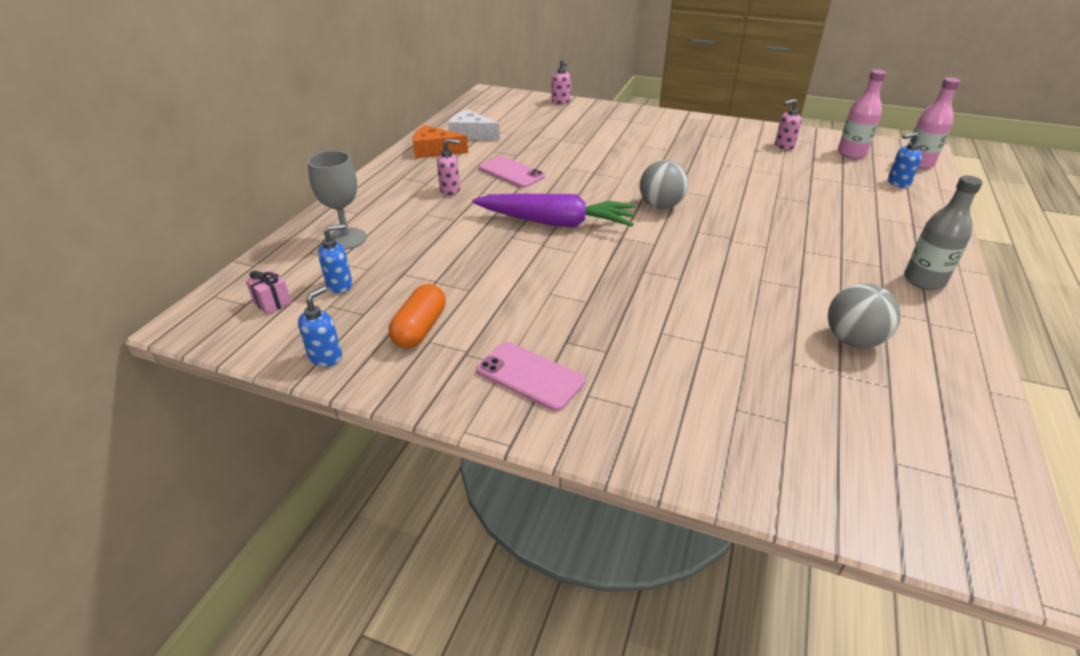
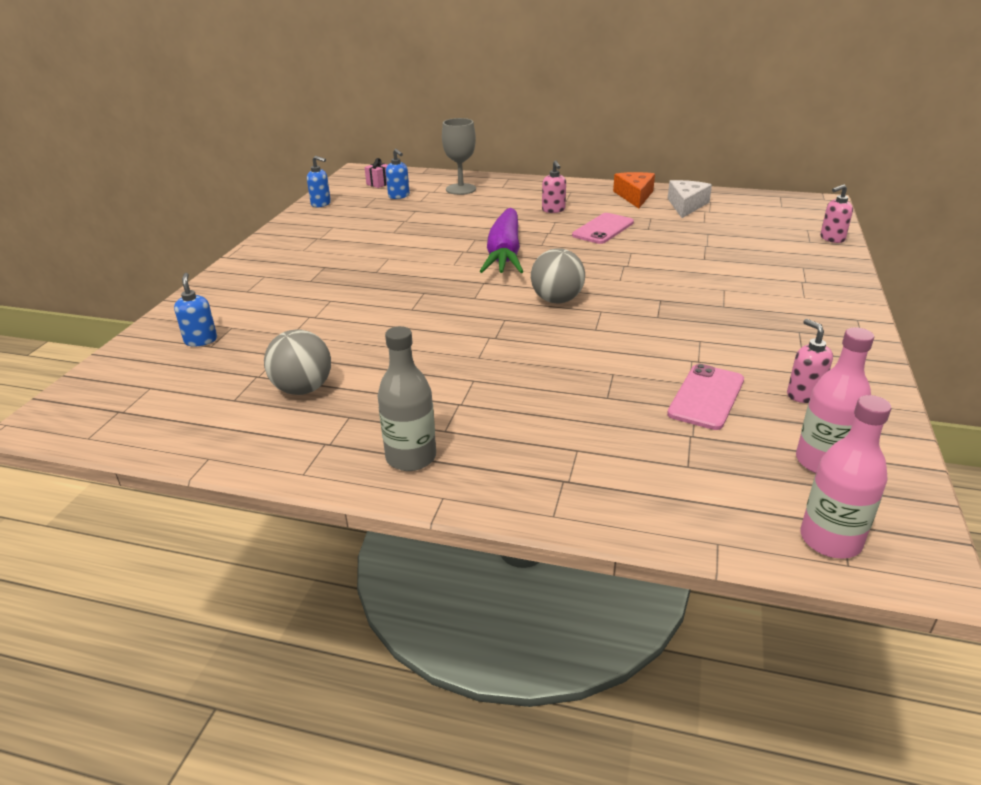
camera: 85 degrees right, 5 degrees down
(420, 329) = (346, 223): orange capsule -> none
(530, 376) = (288, 257): pink phone -> pink phone (706, 397)
(898, 183) = (716, 494): blue soap dispenser -> blue soap dispenser (201, 340)

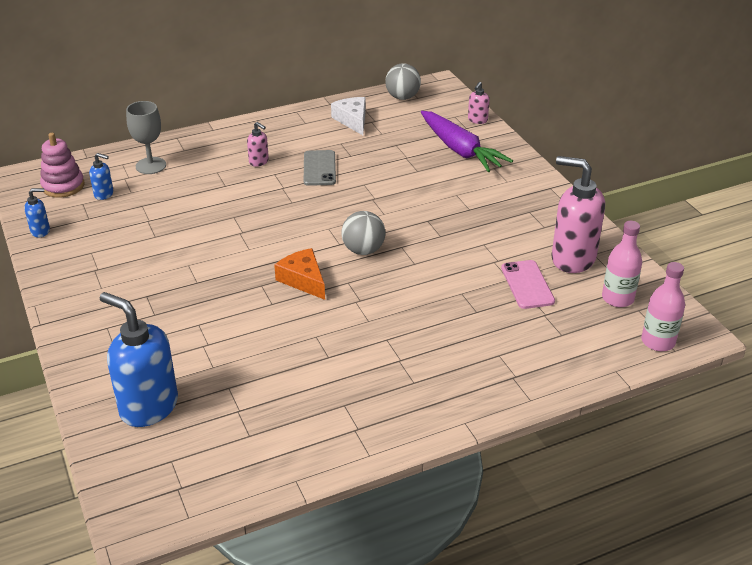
camera: 40 degrees left, 5 degrees up
(201, 340) = (148, 407): blue soap dispenser -> blue soap dispenser, size x2.19
(303, 389) = (286, 403): grey ball -> grey ball (402, 97)
(379, 184) = (63, 186): pink gift -> pink stacking toy
(411, 457) = (417, 410): grey bottle -> none
(504, 253) = (275, 222): purple carrot -> purple carrot (460, 150)
(603, 229) = (319, 168): pink phone -> grey phone
(634, 196) = (304, 123): orange cheese -> orange cheese (303, 280)
(803, 395) = (572, 258): pink soap dispenser -> pink soap dispenser, size x2.19

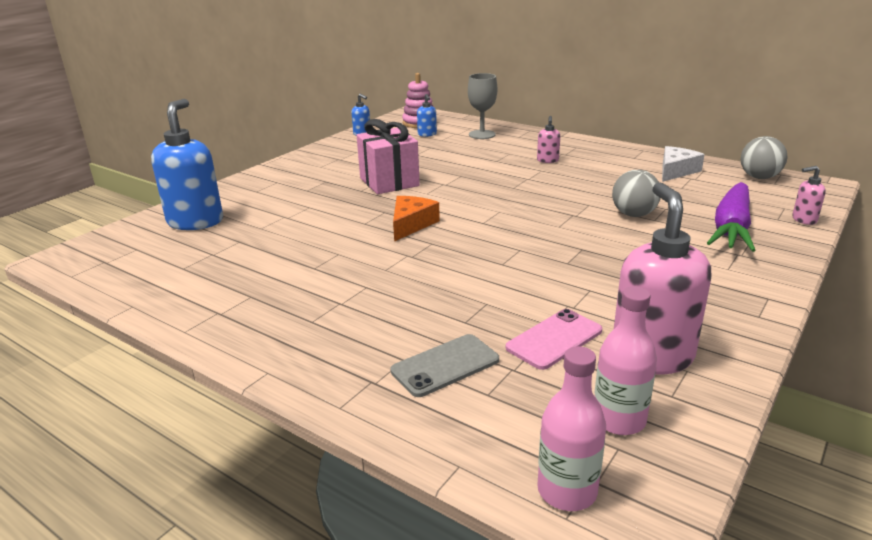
camera: 60 degrees right, 10 degrees down
(198, 260) = (389, 182): none -> pink gift
(319, 168) = (579, 182): grey phone -> grey phone (445, 365)
(363, 250) = (488, 235): grey ball -> grey ball (633, 214)

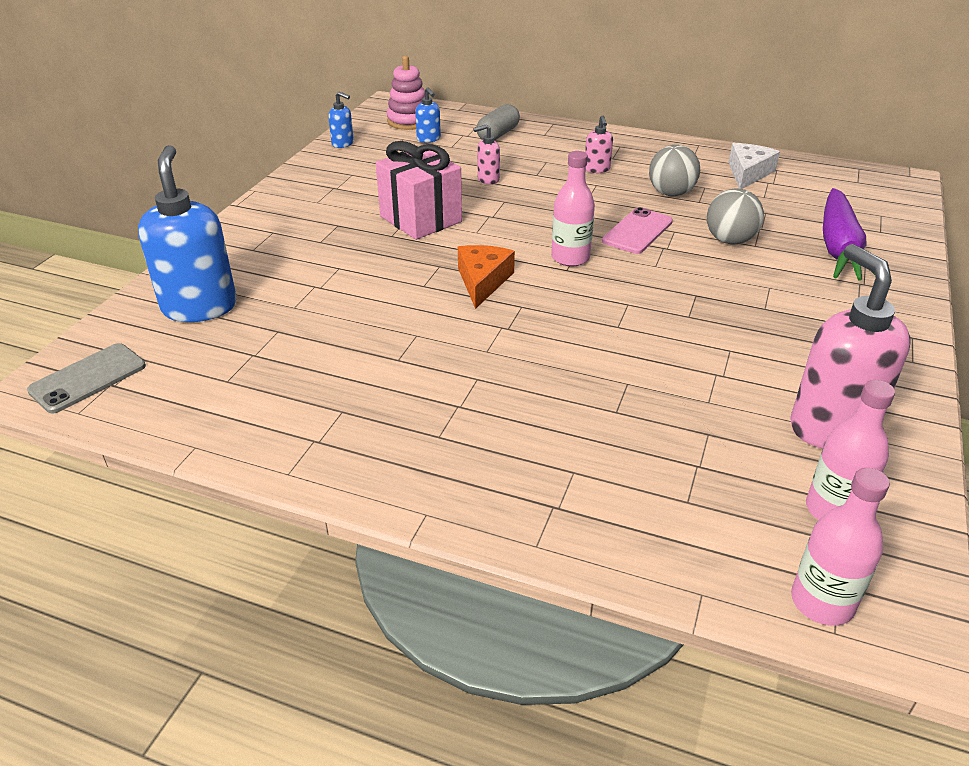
camera: 15 degrees left, 10 degrees up
(445, 365) = (624, 472): grey phone -> grey phone (88, 378)
(482, 134) = (498, 134): grey goblet -> grey capsule
(490, 215) = (570, 258): none -> pink bottle
(554, 339) = (723, 420): pink phone -> pink phone (637, 231)
(759, 177) = (839, 175): grey ball -> grey ball (671, 193)
(803, 220) = (906, 230): pink soap dispenser -> pink soap dispenser (488, 179)

